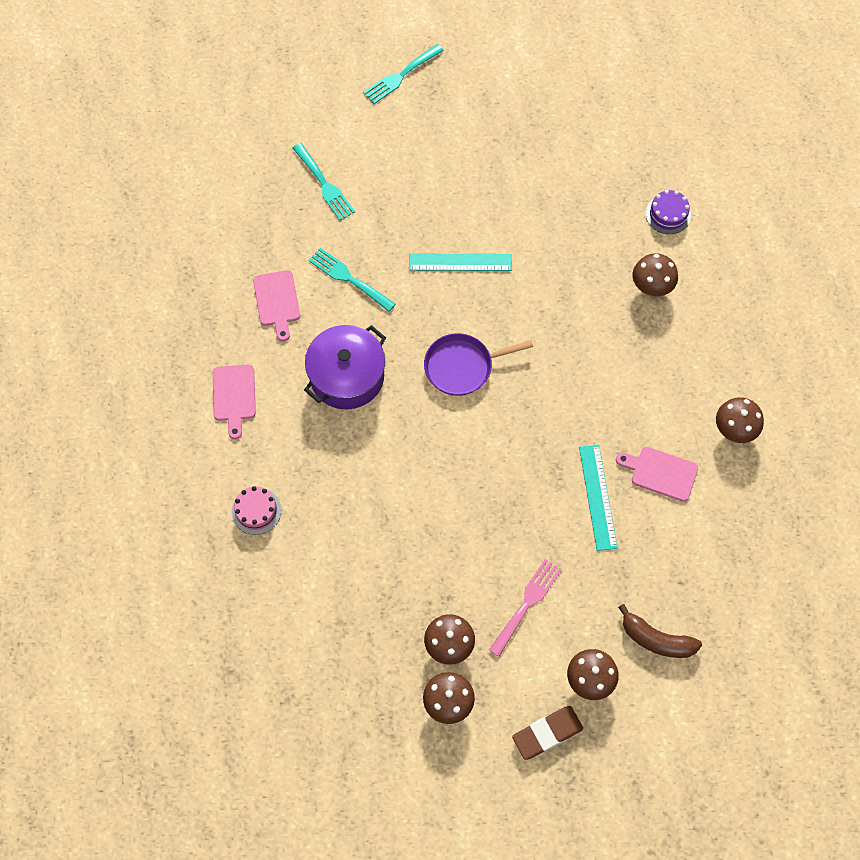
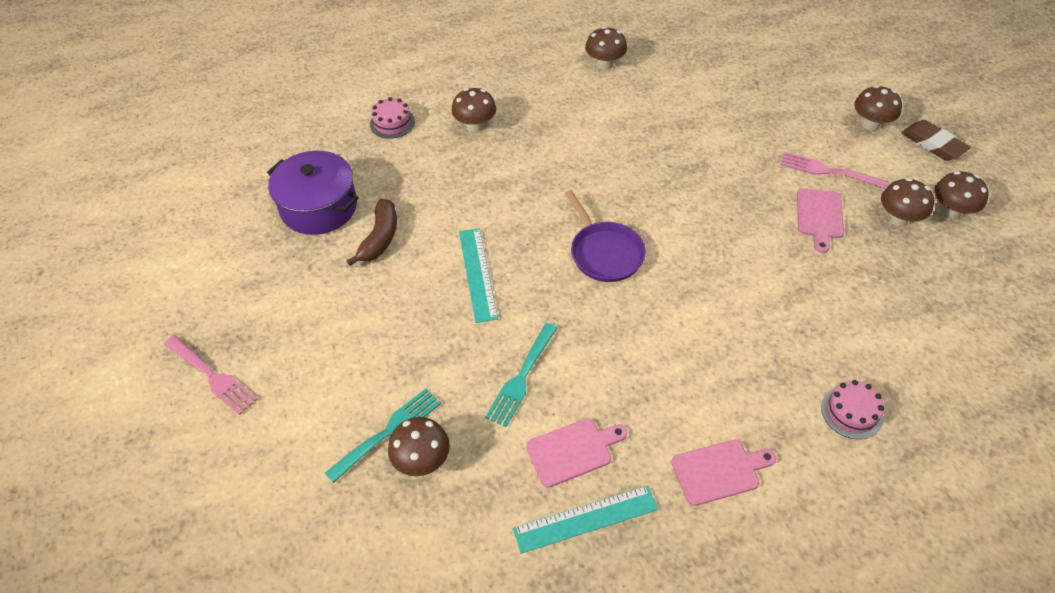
camera: 100 degrees left, 15 degrees down
(296, 203) = (422, 460): none -> brown mushroom
(347, 376) = (650, 354): purple pot -> purple pot (319, 207)
(400, 76) = (212, 376): turquoise fork -> pink fork
(598, 497) = (703, 138): turquoise ruler -> turquoise ruler (585, 518)
(656, 639) = (813, 90): brown banana -> brown banana (380, 238)
(660, 473) = (663, 102): pink cutting board -> pink cutting board (819, 216)
(668, 214) = (392, 123): purple cake -> pink cake

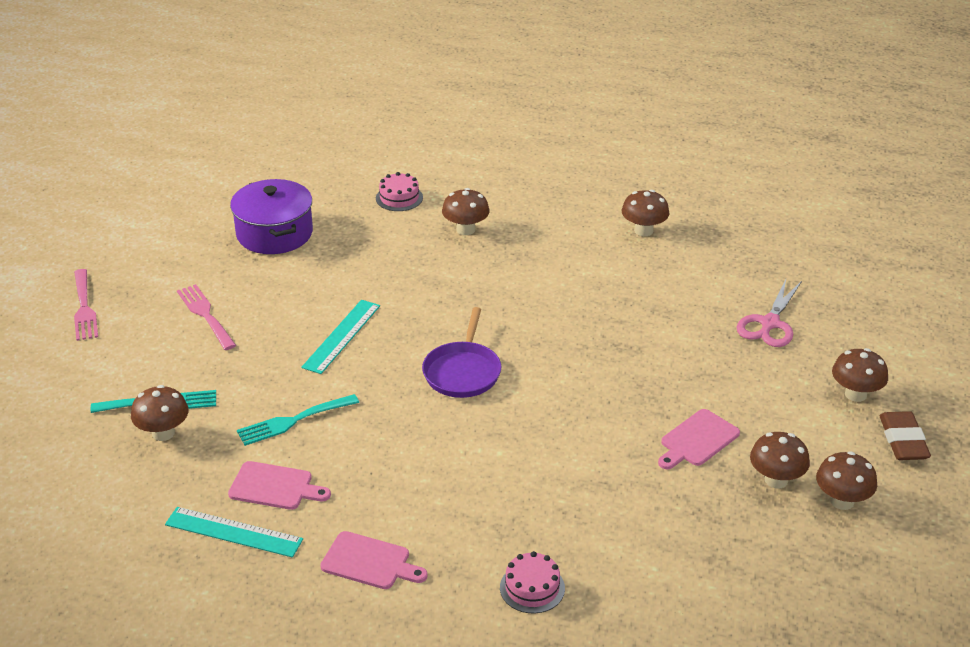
camera: 35 degrees right, 15 degrees down
(380, 238) = (295, 276): brown banana -> none
(763, 98) = (769, 324): none -> pink scissors
(828, 171) = (755, 410): pink fork -> pink fork (205, 315)

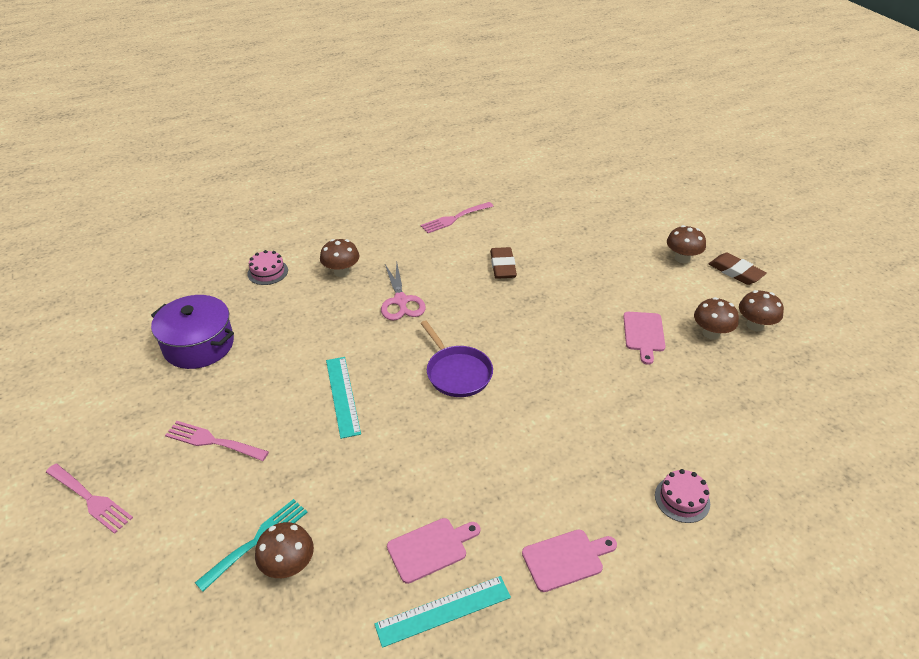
camera: 40 degrees left, 5 degrees up
(293, 421) = (383, 485): turquoise fork -> none
(633, 301) = (502, 266): none -> brown eraser
(643, 230) = (454, 218): brown mushroom -> pink fork
(769, 324) = (591, 240): pink scissors -> pink scissors (401, 301)

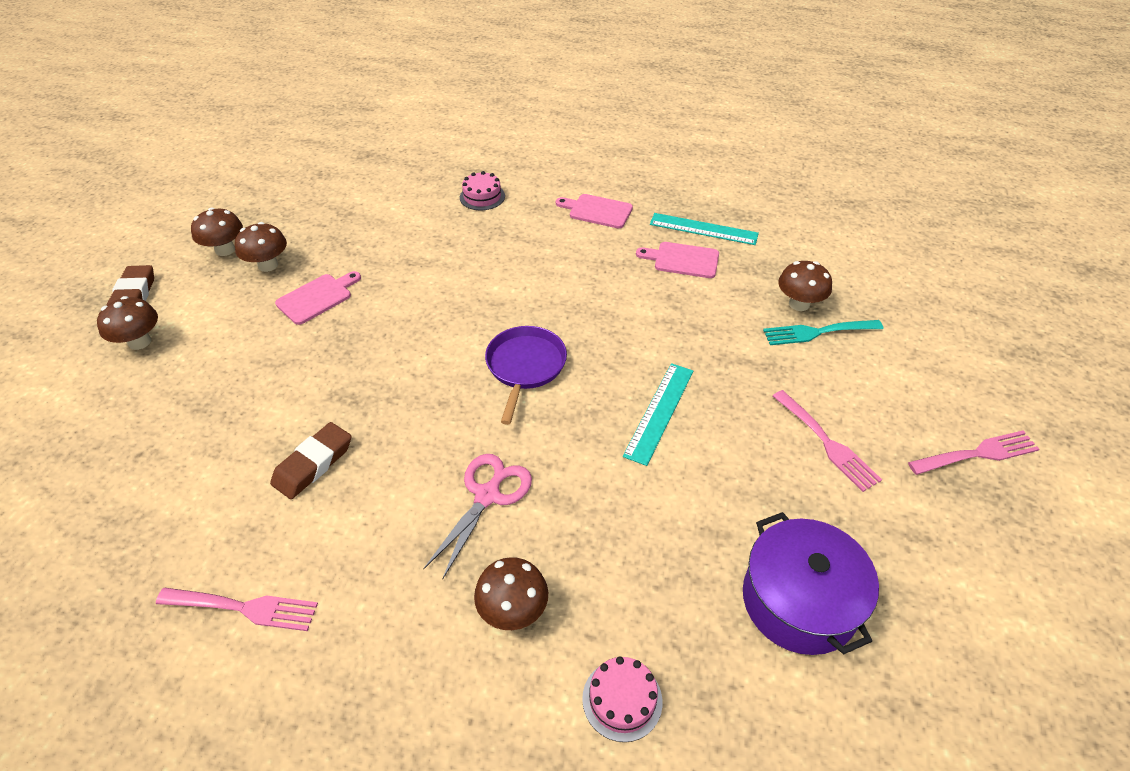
camera: 140 degrees left, 5 degrees up
(90, 499) = (978, 453): pink fork -> pink fork turned 90 degrees clockwise

